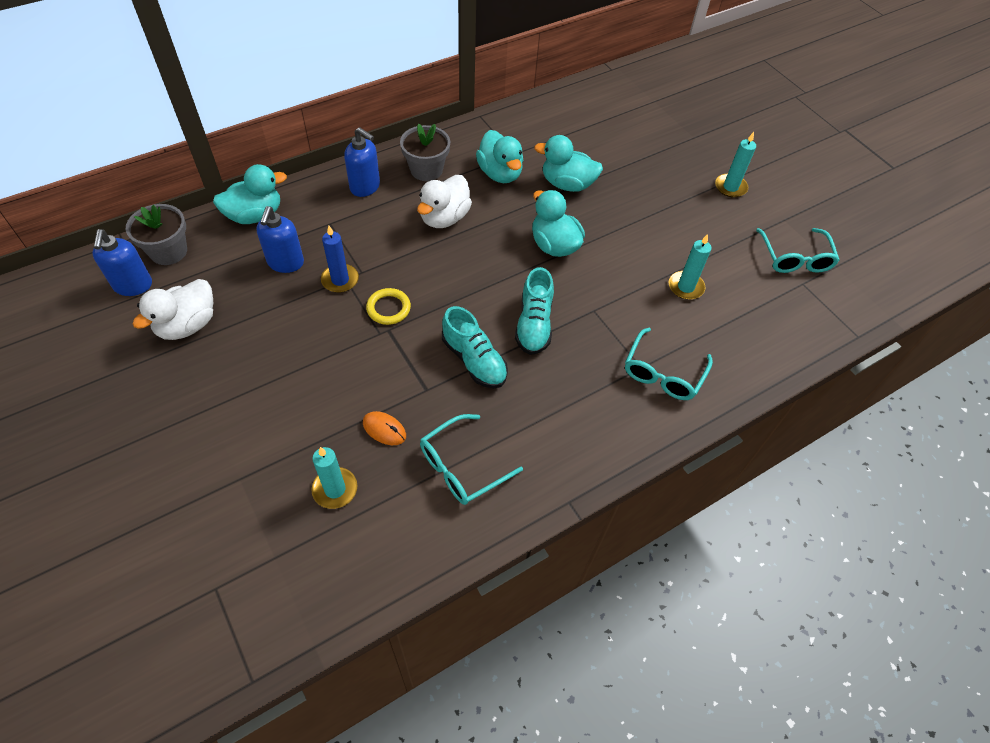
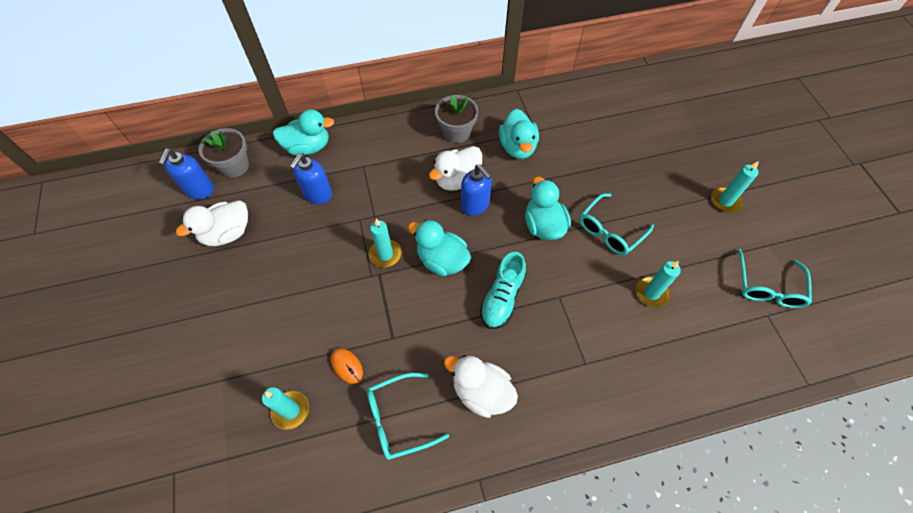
camera: 20 degrees right, 5 degrees up
(340, 280) = (355, 219): blue candle -> none
(365, 187) = (402, 138): blue soap dispenser -> blue soap dispenser (475, 205)
(388, 308) = (385, 254): yellow ring -> turquoise candle
(474, 360) = (440, 320): turquoise shoe -> none
(542, 419) = (481, 392): none -> white duck
(567, 184) = (573, 168): turquoise duck -> turquoise duck (442, 260)
(663, 373) = (603, 375): turquoise glasses -> turquoise glasses (610, 231)

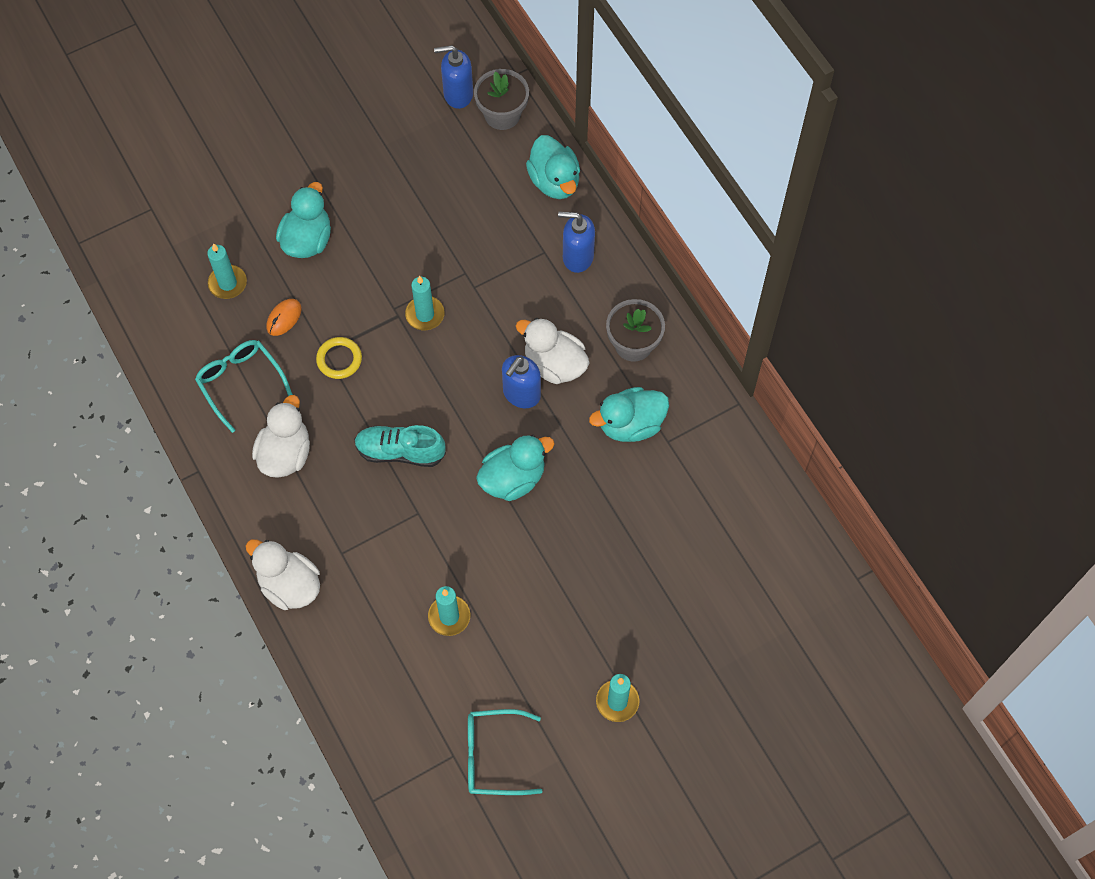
camera: 75 degrees right, 5 degrees up
(227, 233) = (409, 146): white duck -> white duck (289, 585)
(318, 195) = (487, 217): blue soap dispenser -> blue soap dispenser (577, 257)
(403, 327) = (339, 359): none -> yellow ring
(442, 260) = (433, 376): turquoise duck -> turquoise duck (307, 240)
(610, 231) = (527, 558): turquoise glasses -> none

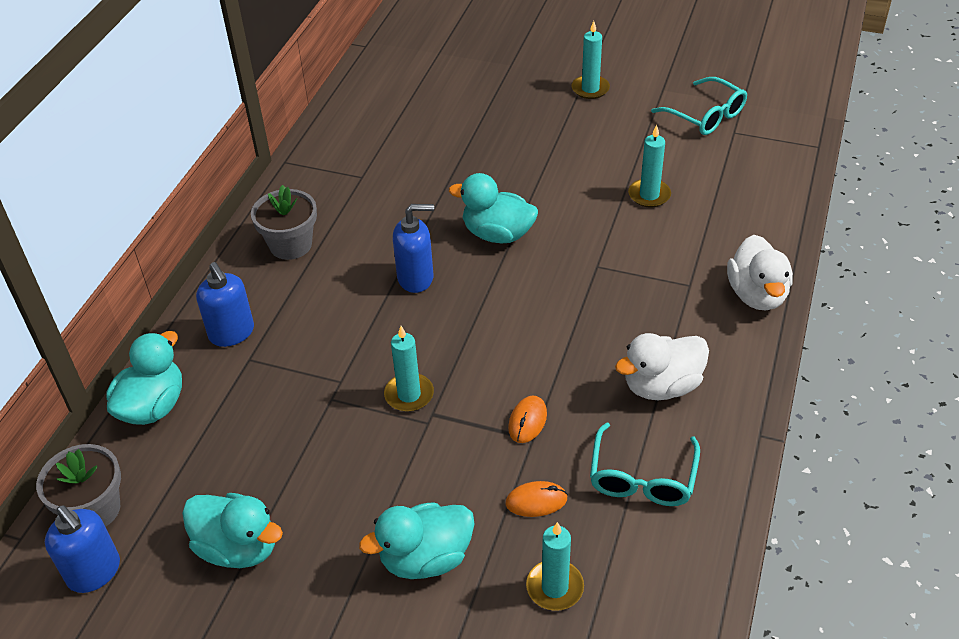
camera: 130 degrees left, 20 degrees down
(339, 359) = (527, 421): yellow ring -> orange mouse
(400, 451) = (560, 313): turquoise shoe -> none
(554, 364) = (364, 277): white duck -> none
(630, 424) = (370, 203): turquoise duck -> turquoise duck (238, 547)

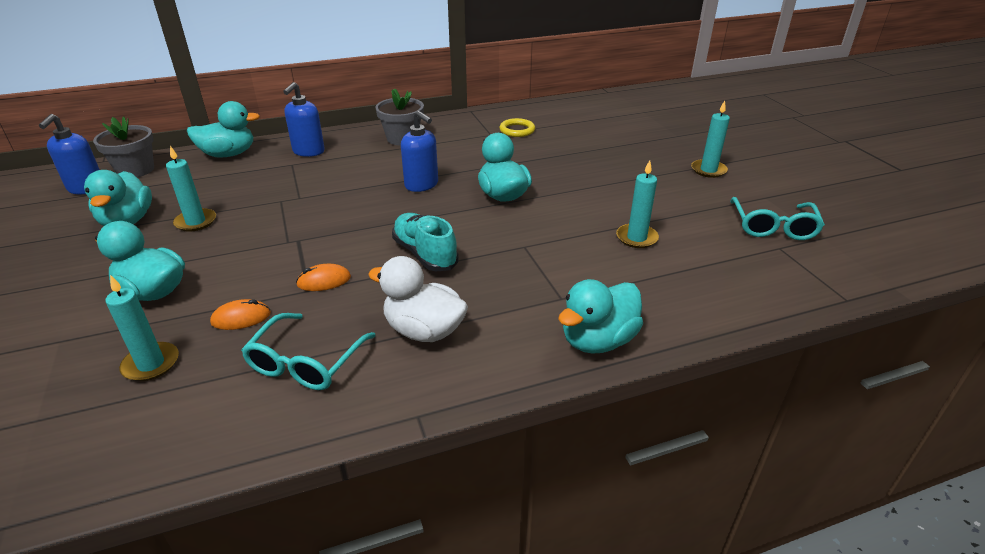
camera: 50 degrees right, 10 degrees down
(375, 154) = (517, 130): none -> yellow ring
(409, 395) = (308, 224): turquoise candle -> turquoise candle (195, 222)
(536, 501) = (241, 318): orange mouse -> orange mouse turned 60 degrees counterclockwise
(548, 334) = (425, 254): none -> turquoise shoe
(642, 477) = (306, 363): turquoise glasses -> turquoise glasses turned 45 degrees counterclockwise
(757, 295) = (598, 340): white duck -> turquoise duck

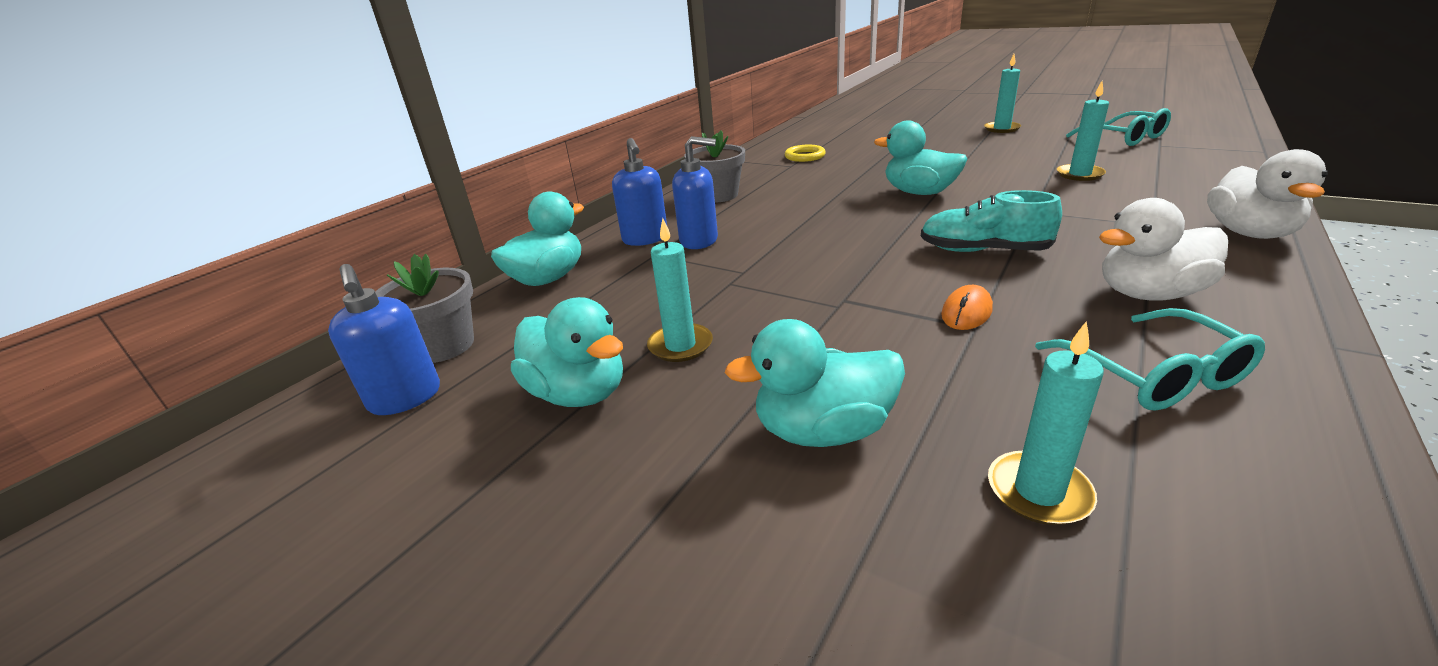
camera: 35 degrees left, 5 degrees down
(241, 318) = (989, 385): orange mouse -> none
(422, 185) = (834, 214): blue soap dispenser -> blue soap dispenser (699, 241)
(598, 340) = (1249, 233): turquoise duck -> white duck

